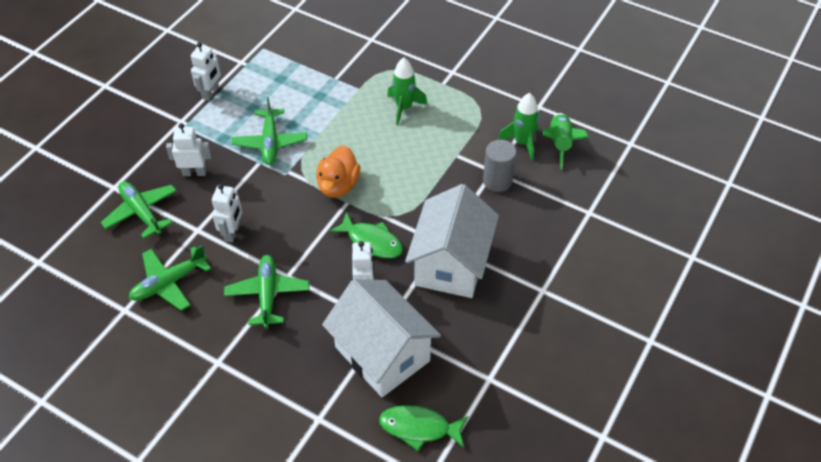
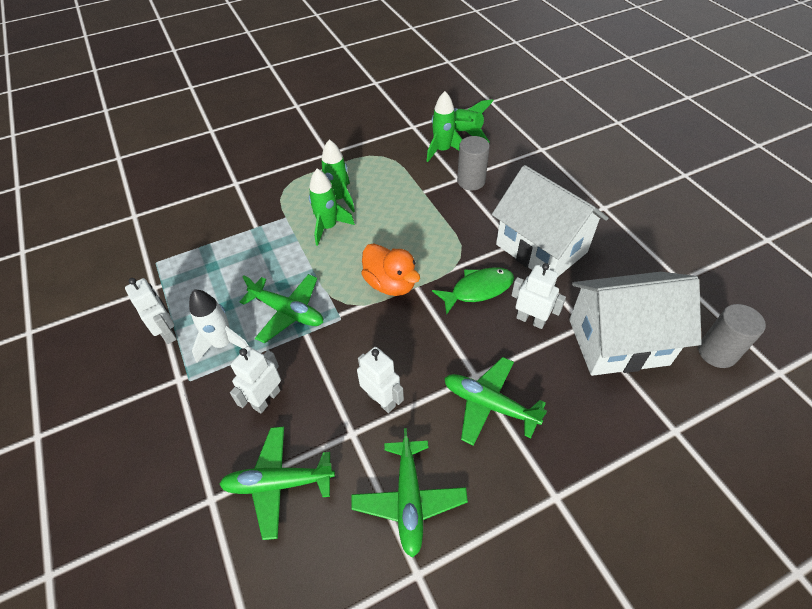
camera: 55 degrees left, 0 degrees up
(221, 125) = (223, 343): none -> white rocket
(368, 119) = (328, 227): none -> green rocket
(419, 428) = (717, 352): green fish -> grey cylinder

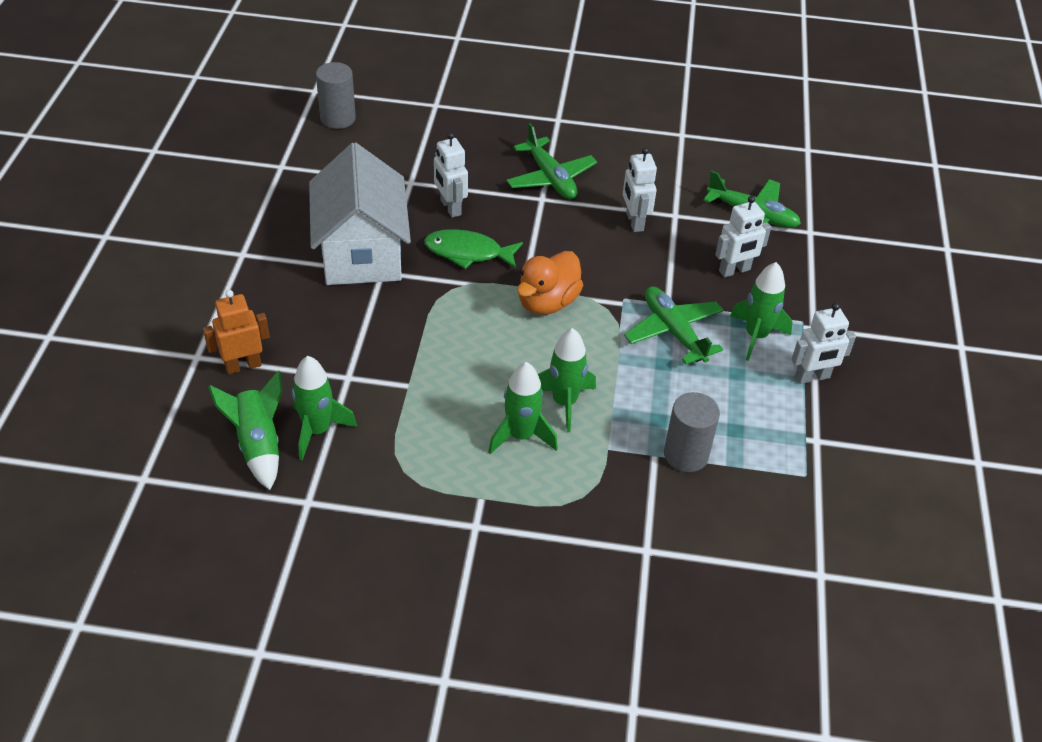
camera: 150 degrees left, 5 degrees down
(167, 332) = (812, 377): white robot -> white robot turned 105 degrees counterclockwise
(223, 343) = (756, 336): white rocket -> green rocket
(390, 284) = (547, 302): orange duck -> orange duck turned 135 degrees counterclockwise
(409, 500) = (660, 163): green plane -> none
(471, 181) = (337, 364): grey cylinder -> grey cylinder (686, 455)
(515, 157) = (243, 366): none -> orange robot
(618, 342) = (400, 160): white house -> none

